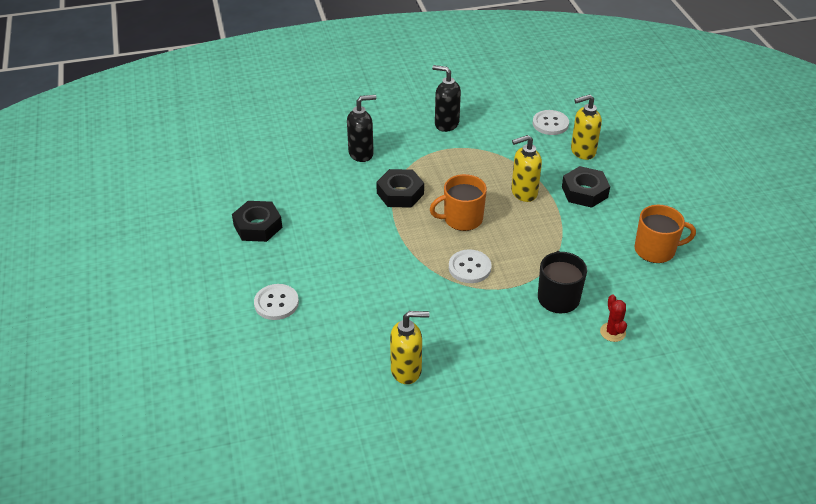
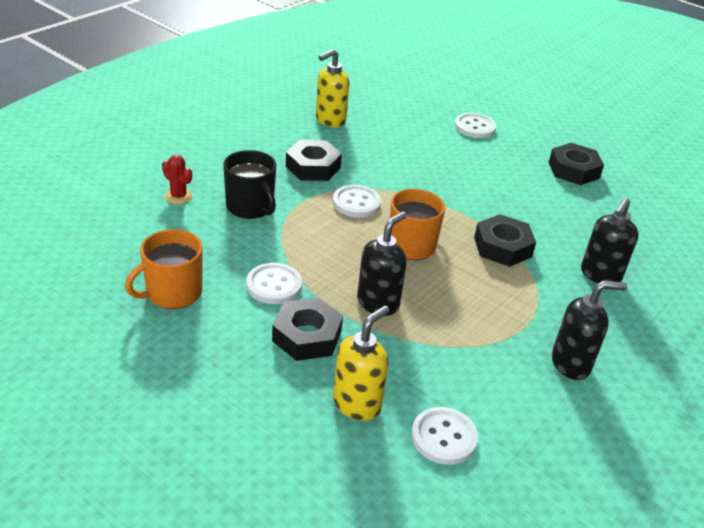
camera: 140 degrees right, 5 degrees down
(474, 318) = (313, 167): none -> black nut
(523, 193) = (378, 303): yellow soap dispenser -> black soap dispenser
(583, 229) = (274, 285): none -> white button

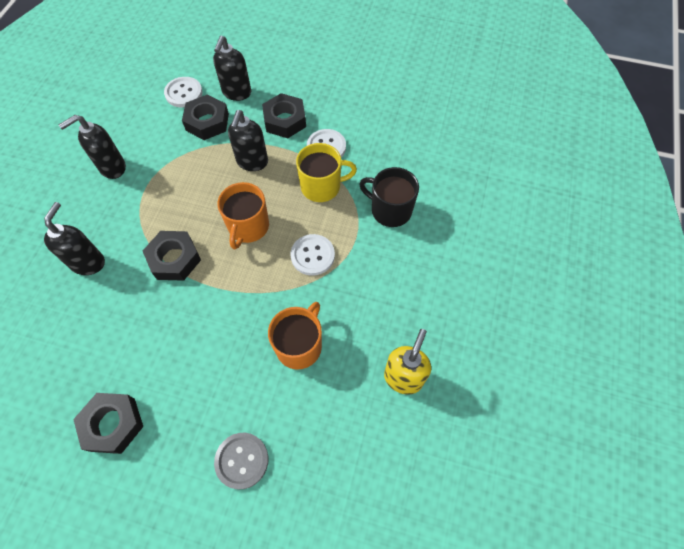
camera: 160 degrees right, 25 degrees up
(172, 293) = (382, 116): orange mug -> orange mug (299, 346)
(178, 196) = (448, 195): red cactus -> none
(308, 250) = (321, 186): none -> yellow mug
(313, 167) = (374, 286): black nut -> black nut (207, 122)
(357, 404) = (236, 93): yellow soap dispenser -> black soap dispenser
(474, 127) = (242, 460): white button -> grey button

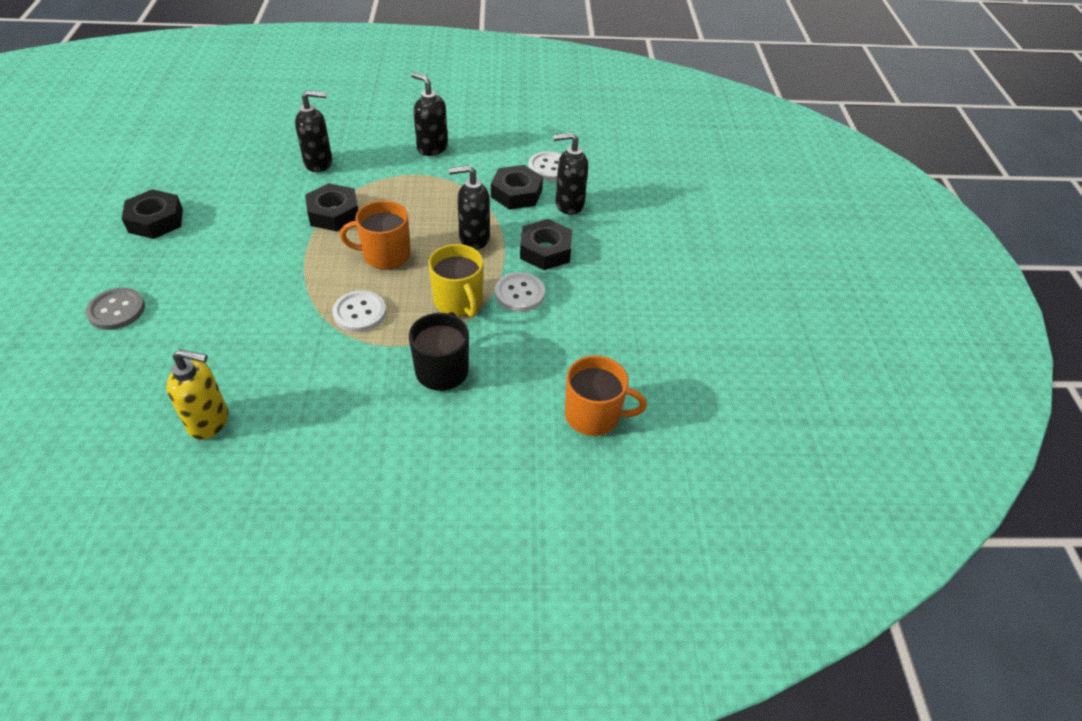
camera: 70 degrees right, 15 degrees down
(299, 346) = (243, 325): orange mug -> orange mug (594, 415)

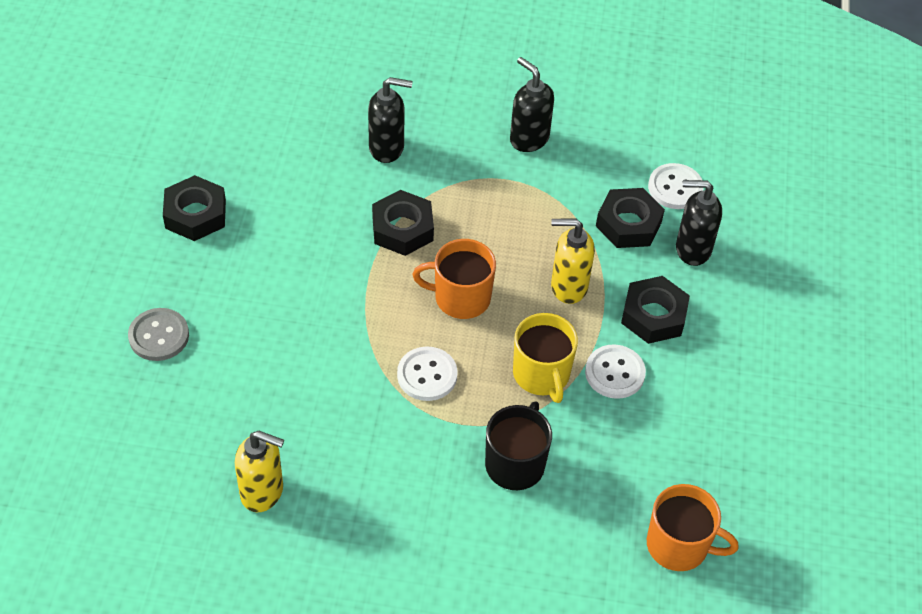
camera: 10 degrees right, 5 degrees up
(474, 238) = (568, 286): black soap dispenser -> yellow soap dispenser

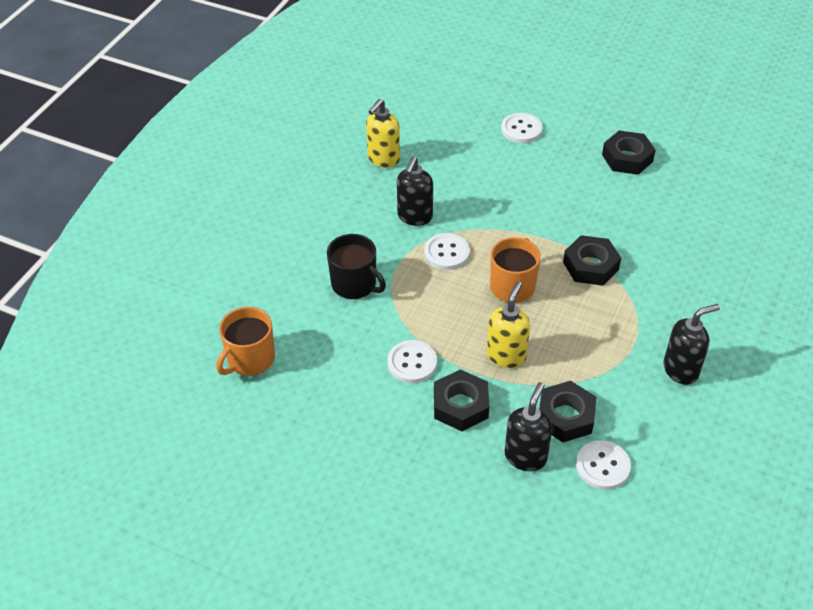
camera: 110 degrees right, 5 degrees down
(159, 336) = (521, 129): grey button -> white button
(387, 148) = (681, 273): black soap dispenser -> black soap dispenser (414, 217)
(541, 374) = (426, 317): yellow mug -> none

